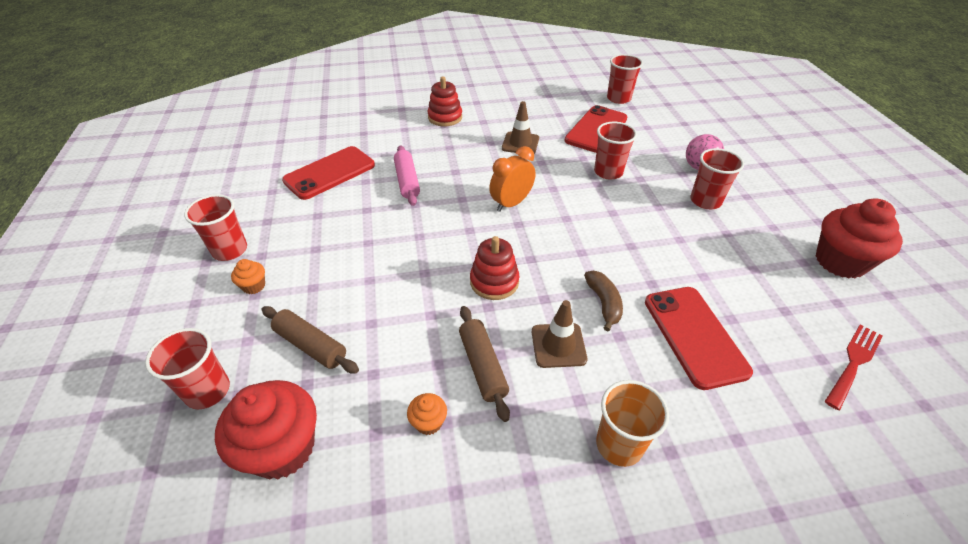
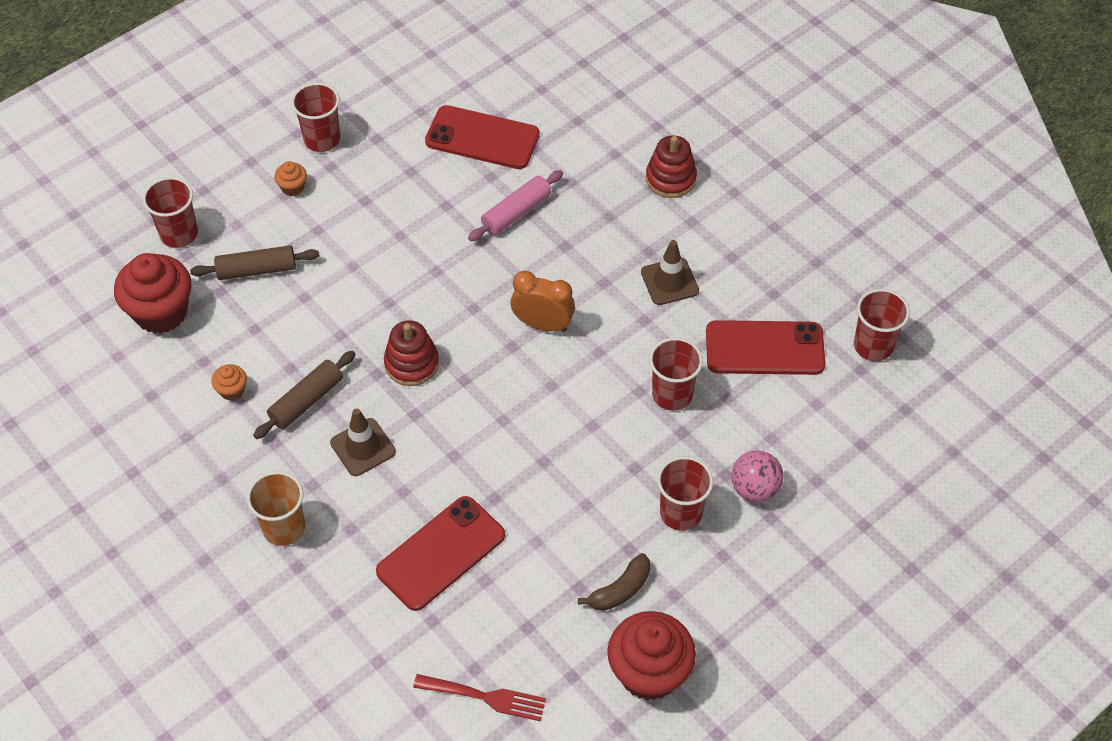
camera: 60 degrees right, 10 degrees up
(311, 345) = (257, 270): brown rolling pin -> brown rolling pin turned 75 degrees clockwise
(603, 303) = (439, 465): brown banana -> brown banana (620, 590)

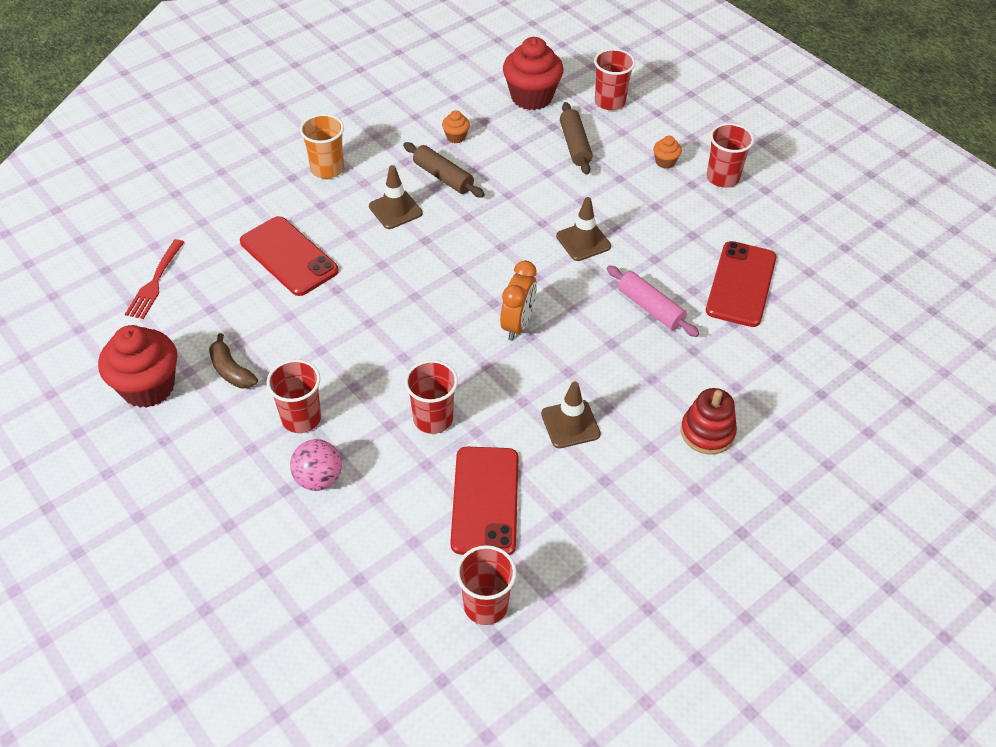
camera: 90 degrees right, 5 degrees down
(411, 364) = (477, 237): red stacking toy -> none
(419, 265) = (583, 241): none -> brown traffic cone

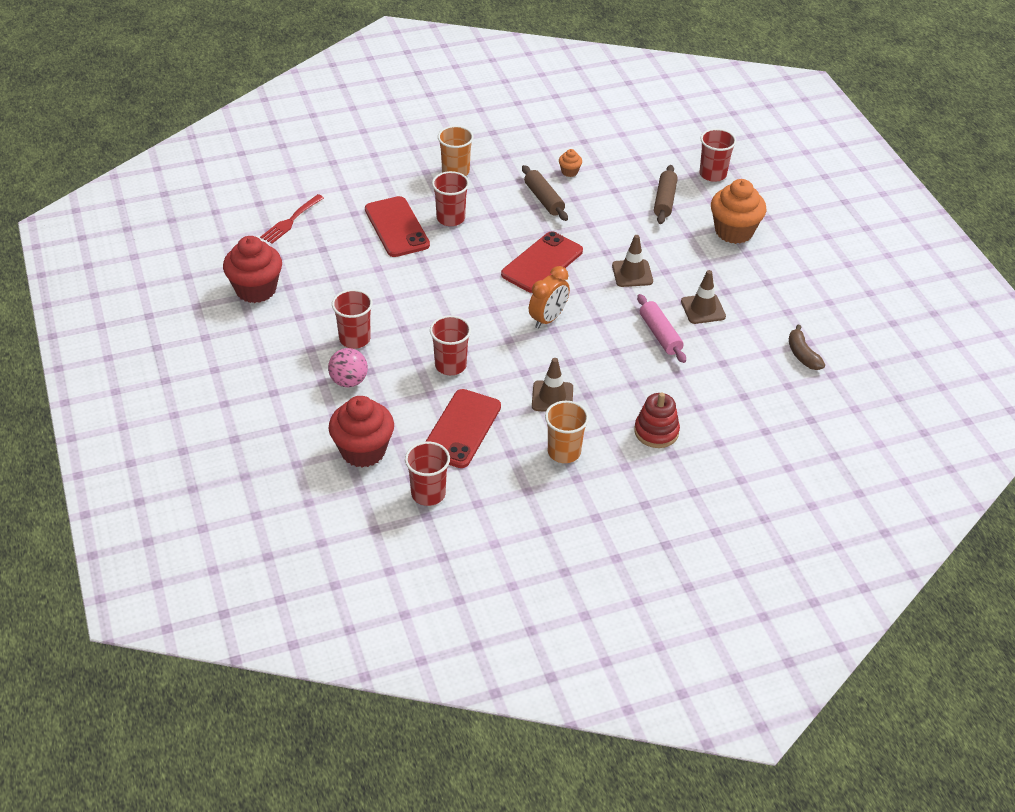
camera: 20 degrees right, 5 degrees down
(231, 370) = (319, 294): brown banana -> brown banana (802, 354)
(395, 210) = (494, 214): brown traffic cone -> brown traffic cone (703, 309)
(531, 97) = (648, 155): red cupcake -> red cupcake (363, 451)
(618, 493) = (564, 452): none -> orange cup
(665, 162) = (734, 231): orange cupcake -> orange cupcake, size x2.23
(722, 178) = (776, 255): red cup -> red cup (450, 218)
(741, 284) = (745, 337): red phone -> red phone (542, 263)

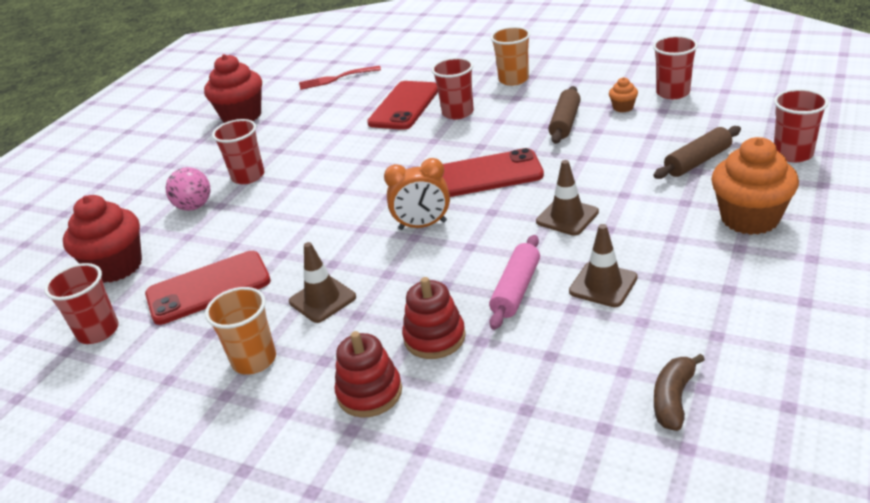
camera: 50 degrees right, 10 degrees down
(450, 365) = (283, 229): red cup -> red cup (673, 93)
(651, 384) = (434, 337): none -> red stacking toy

